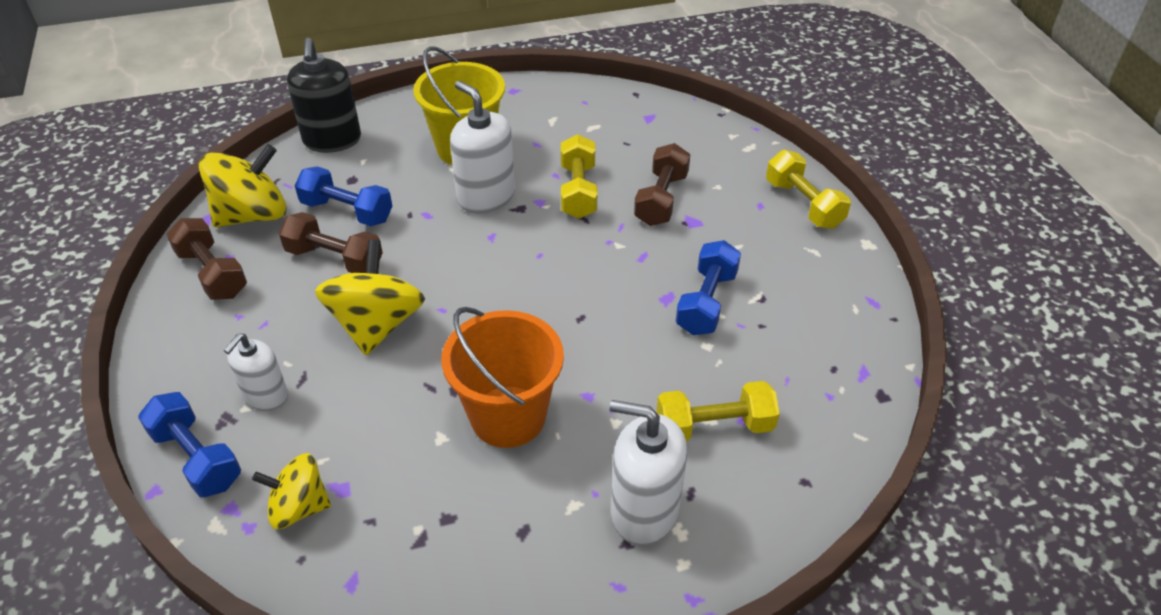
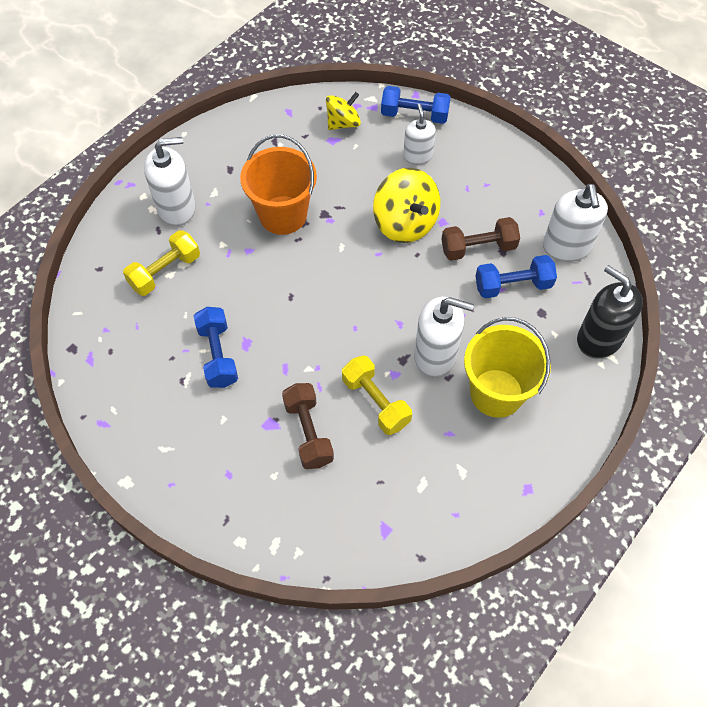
camera: 145 degrees right, 15 degrees up
(212, 273) = (535, 198): brown dumbbell -> none
(253, 215) = (566, 247): yellow spinning top -> white soap dispenser
(803, 204) = (194, 497): yellow dumbbell -> none

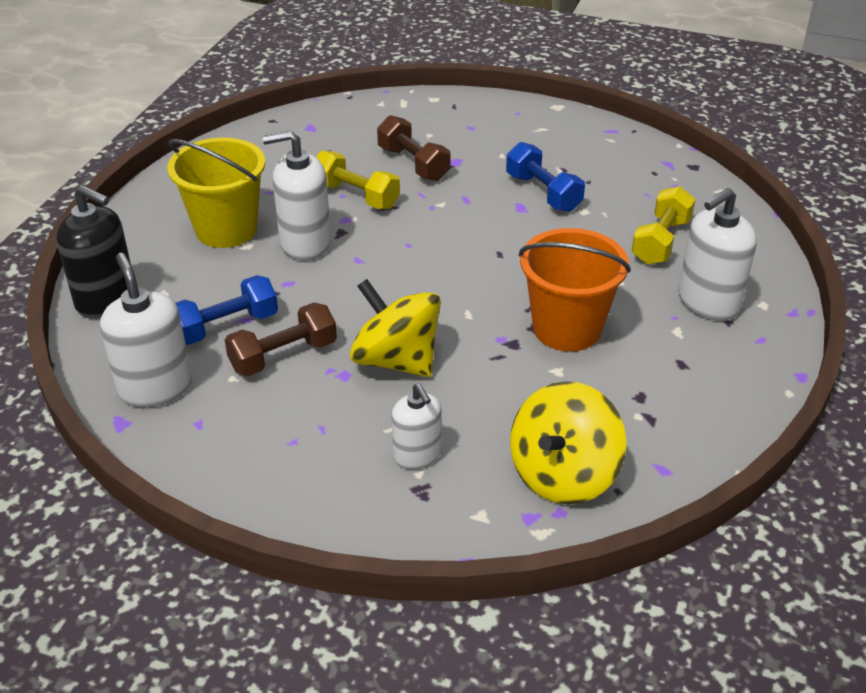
camera: 160 degrees right, 20 degrees down
(343, 123) = (563, 474): yellow spinning top -> yellow spinning top, size x1.58
(414, 115) = (452, 522): blue dumbbell -> none

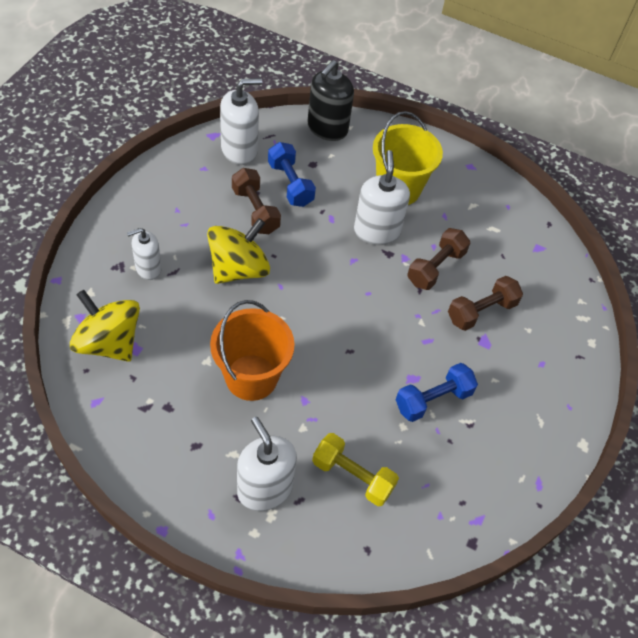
camera: 90 degrees right, 15 degrees up
(356, 196) = (435, 267): yellow dumbbell -> brown dumbbell

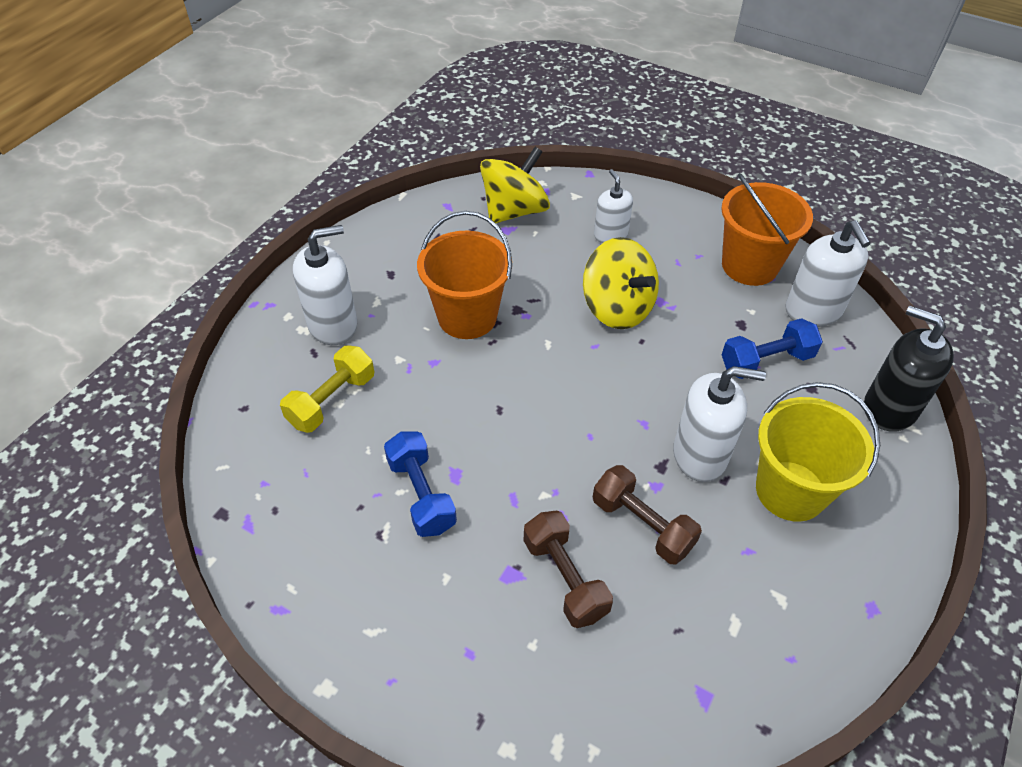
camera: 100 degrees right, 5 degrees down
(190, 179) = (749, 265): none -> orange bucket
(255, 210) = (711, 325): brown dumbbell -> none

